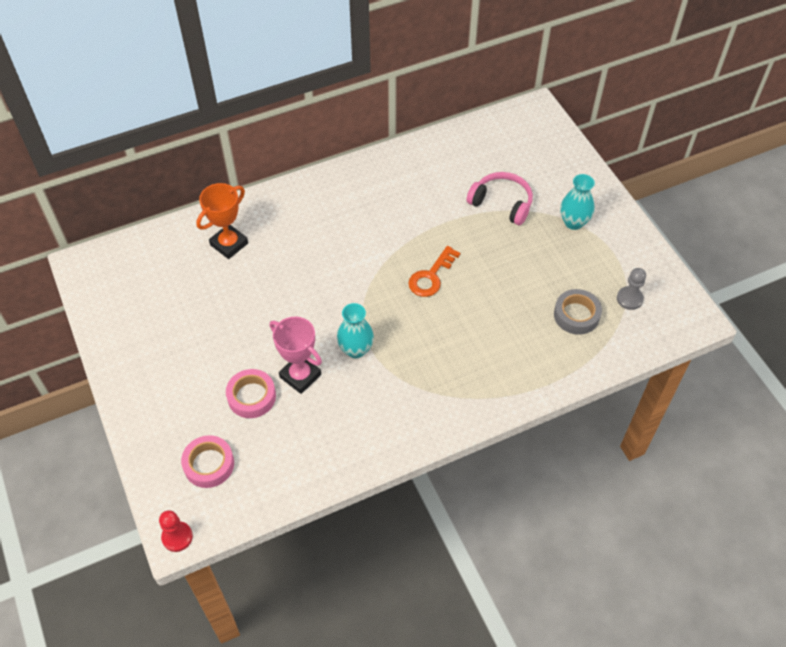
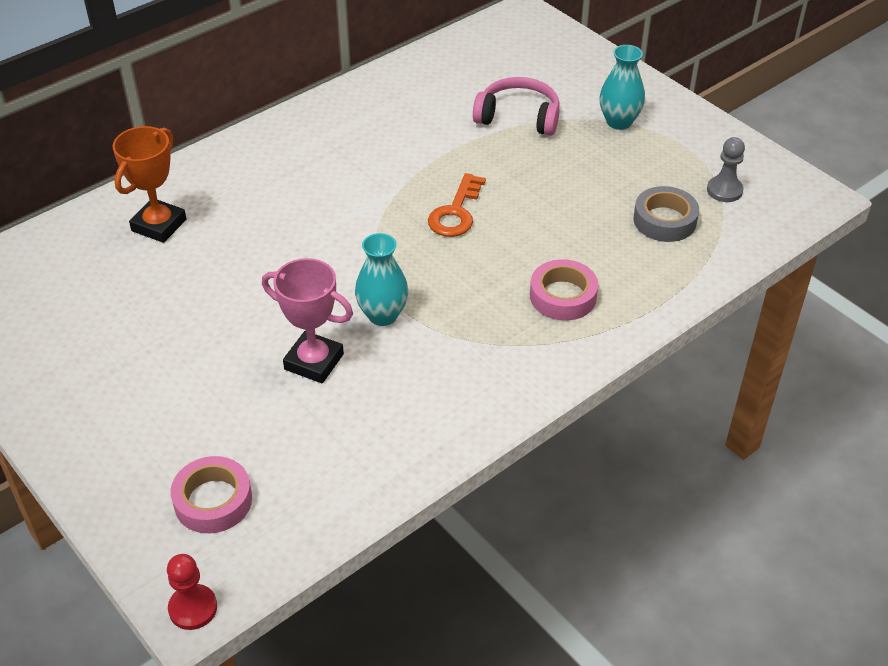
camera: 15 degrees left, 10 degrees down
(251, 397) = (250, 401): pink tape -> pink tape (563, 296)

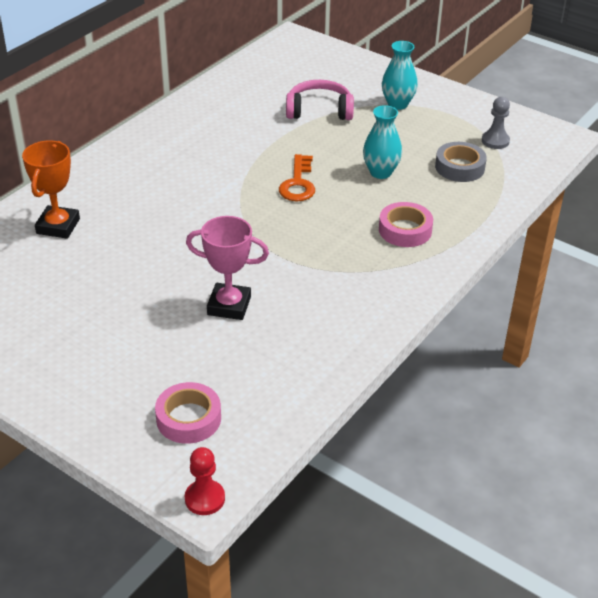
camera: 15 degrees left, 5 degrees down
(382, 315) = (270, 264): turquoise vase -> turquoise vase (380, 172)

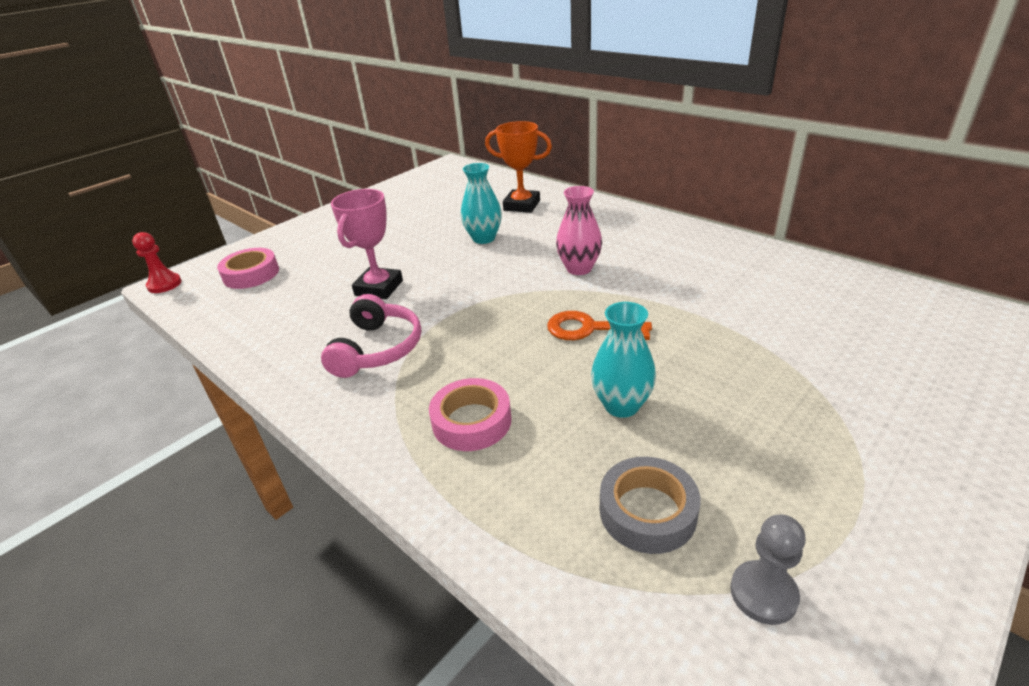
camera: 100 degrees right, 5 degrees down
(206, 188) = (579, 268): none -> pink vase
(319, 110) = (787, 349): pink headphones -> pink headphones (377, 349)
(397, 104) = (853, 441): turquoise vase -> turquoise vase (483, 238)

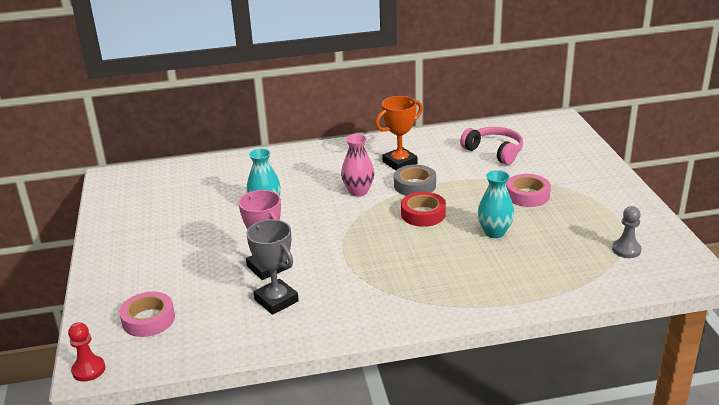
camera: 55 degrees left, 5 degrees down
(325, 319) = (276, 300): none -> grey trophy
(377, 349) = (343, 289): pink headphones -> pink headphones (494, 152)
(471, 421) = (454, 278): pink tape -> pink tape (527, 195)
(522, 205) = (243, 176): orange trophy -> orange trophy (400, 163)
(590, 329) = (423, 214): orange key -> red tape
(647, 511) = (565, 255): grey tape -> grey tape (415, 185)

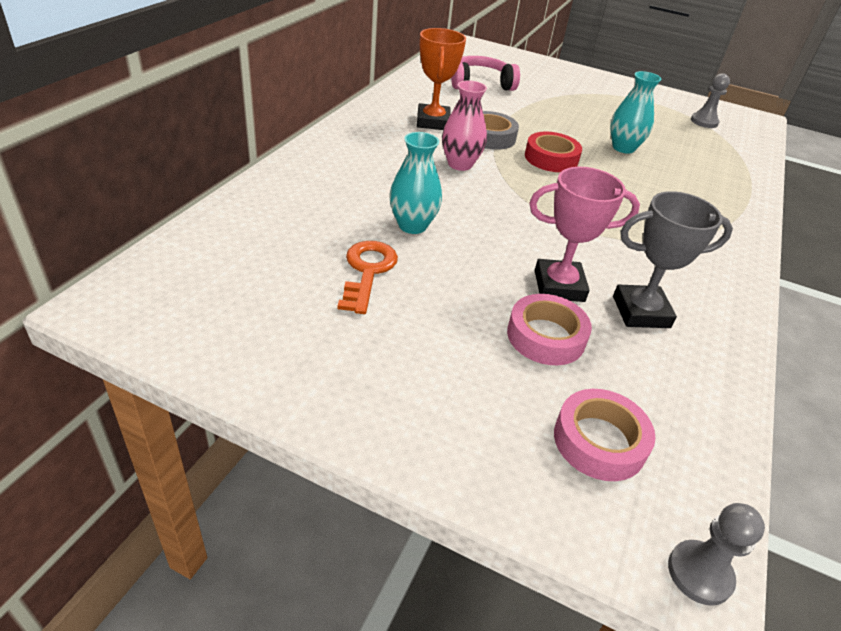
camera: 60 degrees left, 10 degrees up
(88, 370) = (699, 573): red pawn -> grey pawn
(206, 214) = (367, 272): none -> orange key
(527, 195) = (576, 109): pink tape -> pink tape (546, 336)

